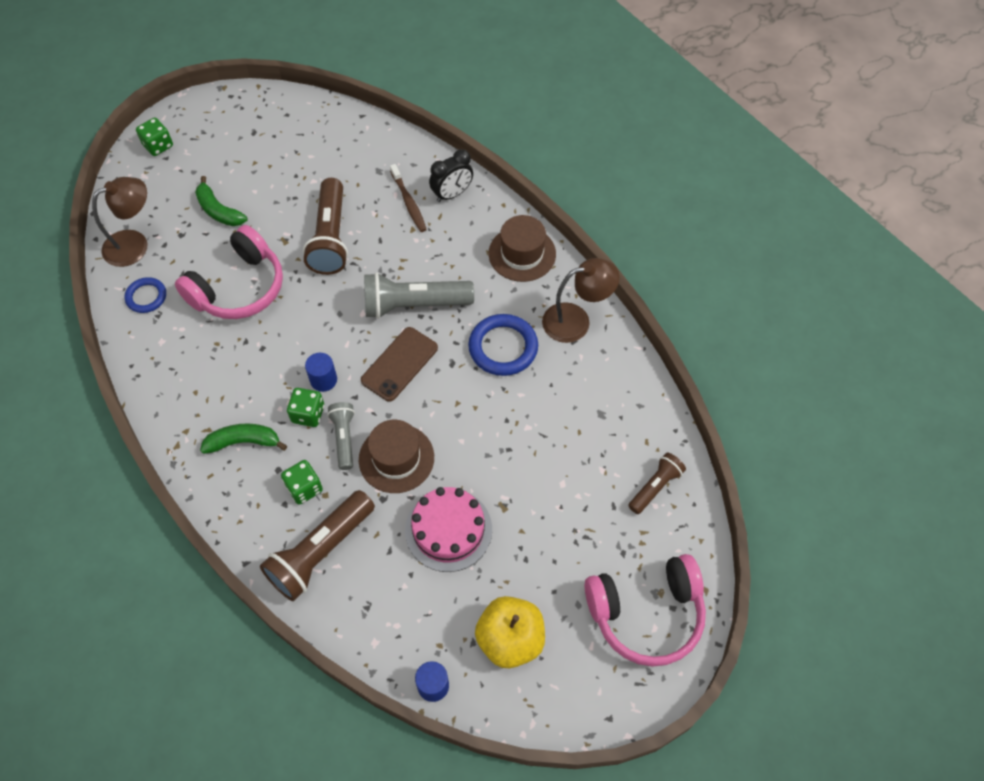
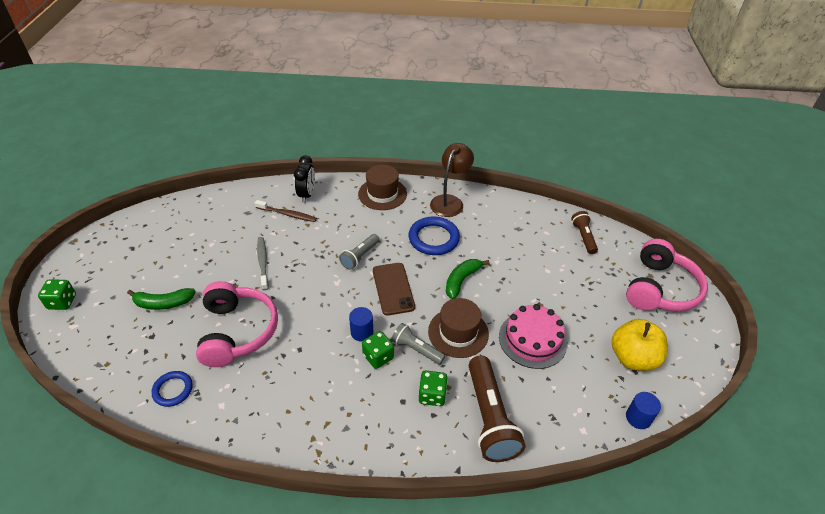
camera: 50 degrees left, 15 degrees down
(135, 244) = (120, 368): brown lamp -> none
(244, 442) = (360, 407): green banana -> green banana (461, 280)
(330, 237) = (263, 262): brown flashlight -> grey toothbrush
(414, 305) = (360, 256): grey flashlight -> grey flashlight, size x0.56

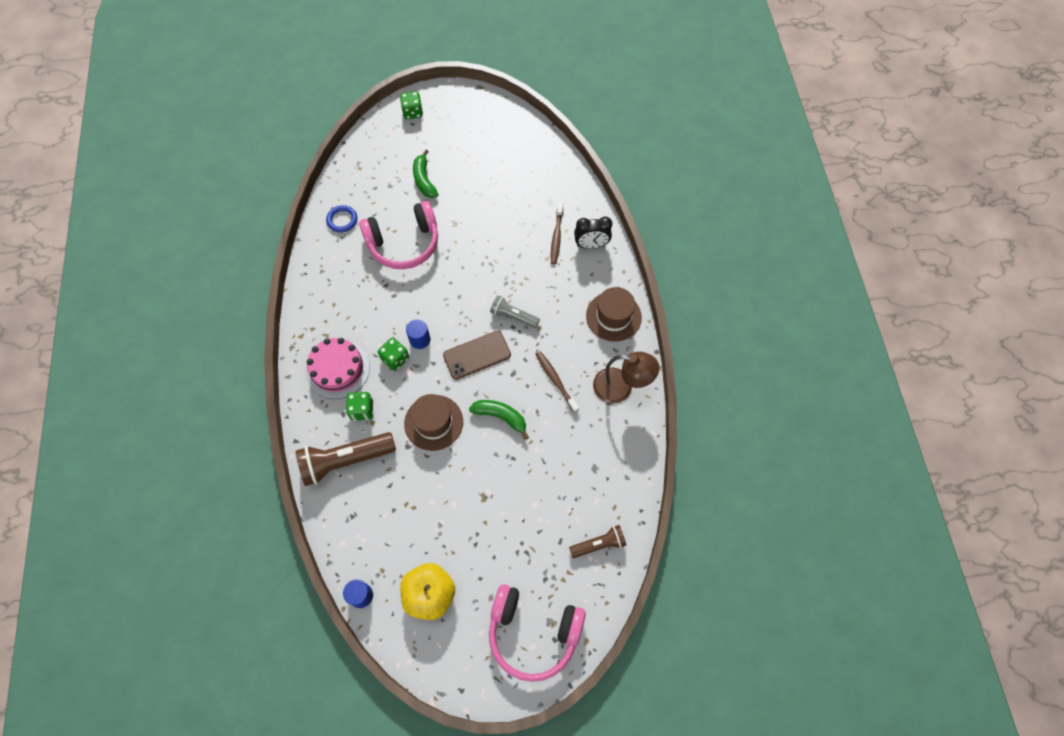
camera: 80 degrees right, 20 degrees up
(263, 262) = (486, 236): grey toothbrush -> none
(416, 349) = (408, 389): grey flashlight -> none
(433, 238) = (555, 381): blue ring -> brown toothbrush
(532, 339) = (437, 493): pink cake -> pink cake (337, 369)

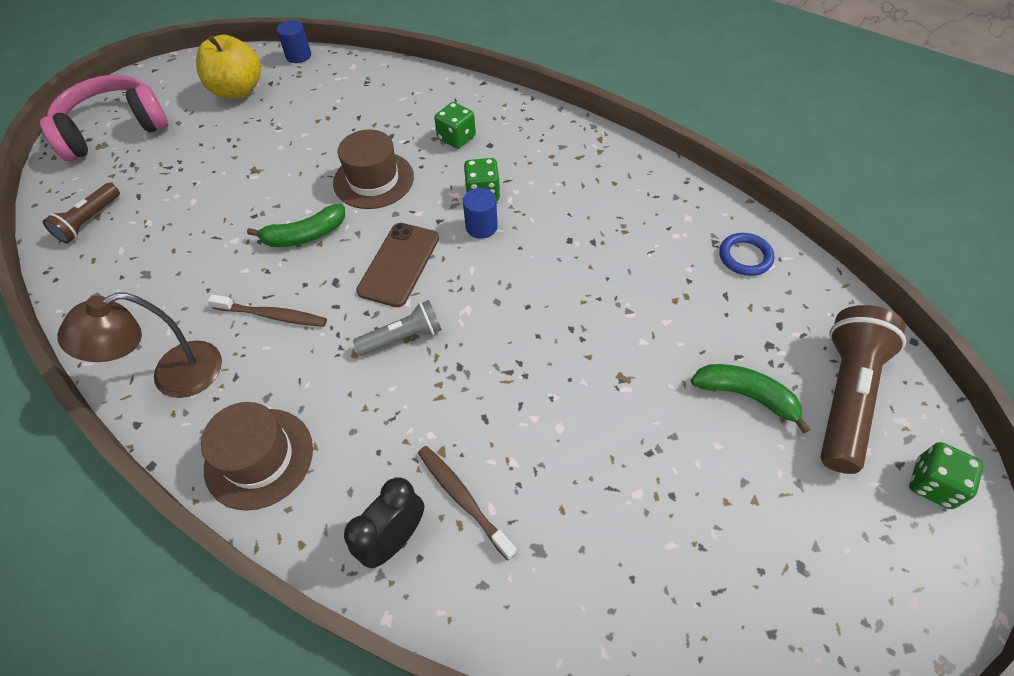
camera: 135 degrees right, 10 degrees down
(337, 369) = (525, 144): pink cake -> none
(346, 460) = (421, 102): brown flashlight -> brown flashlight (845, 396)
(404, 243) = (642, 297): pink headphones -> none

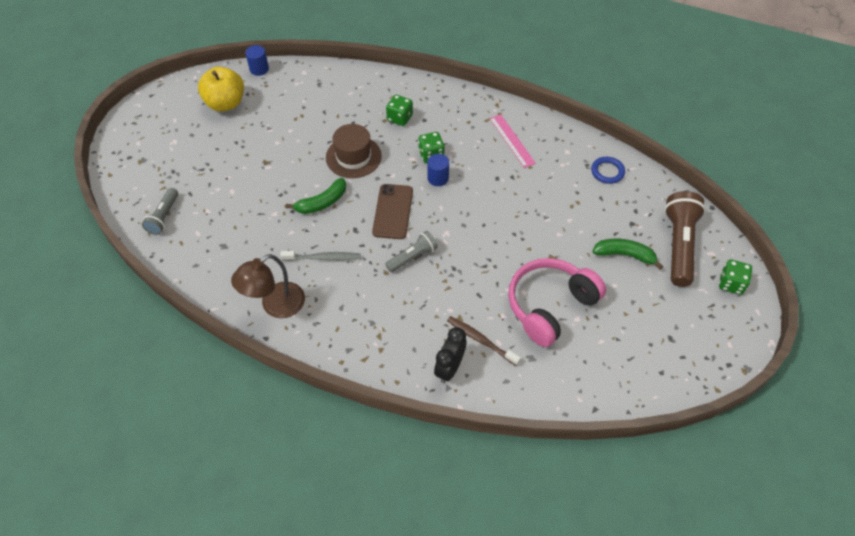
camera: 15 degrees left, 0 degrees up
(89, 221) = (164, 217): brown flashlight -> grey flashlight
(114, 130) = (145, 147): pink headphones -> pink headphones (550, 306)
(259, 458) = (352, 342): brown hat -> none
(272, 315) = (323, 258): brown toothbrush -> grey toothbrush
(607, 190) = (512, 140): none -> pink ruler

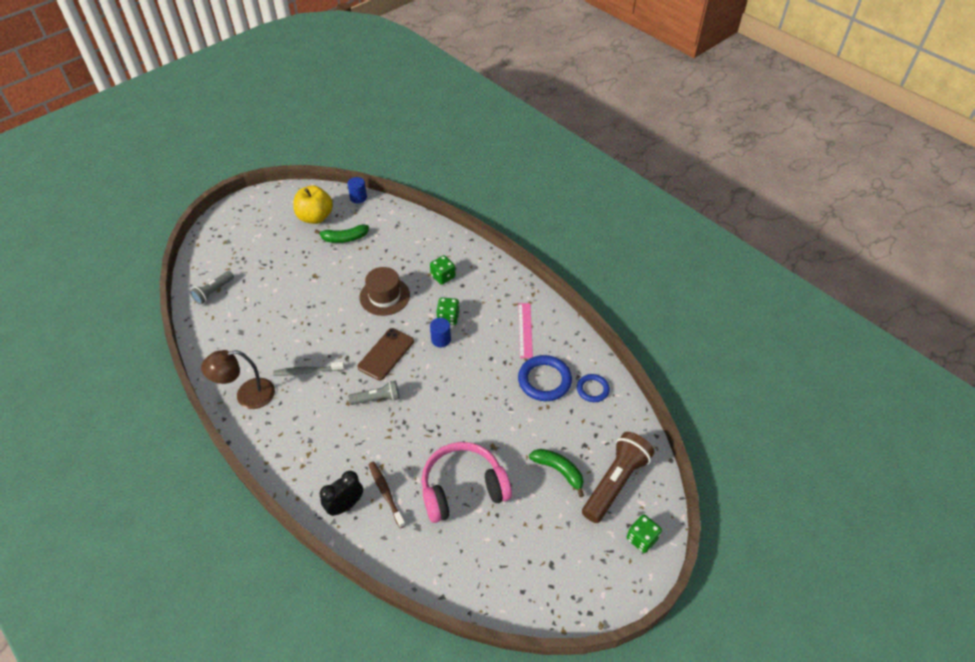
camera: 25 degrees right, 5 degrees down
(322, 202) = (335, 325): green banana -> green banana (344, 238)
(323, 258) = (307, 371): grey toothbrush -> grey toothbrush turned 150 degrees clockwise
(559, 180) = (544, 380): none -> blue ring

